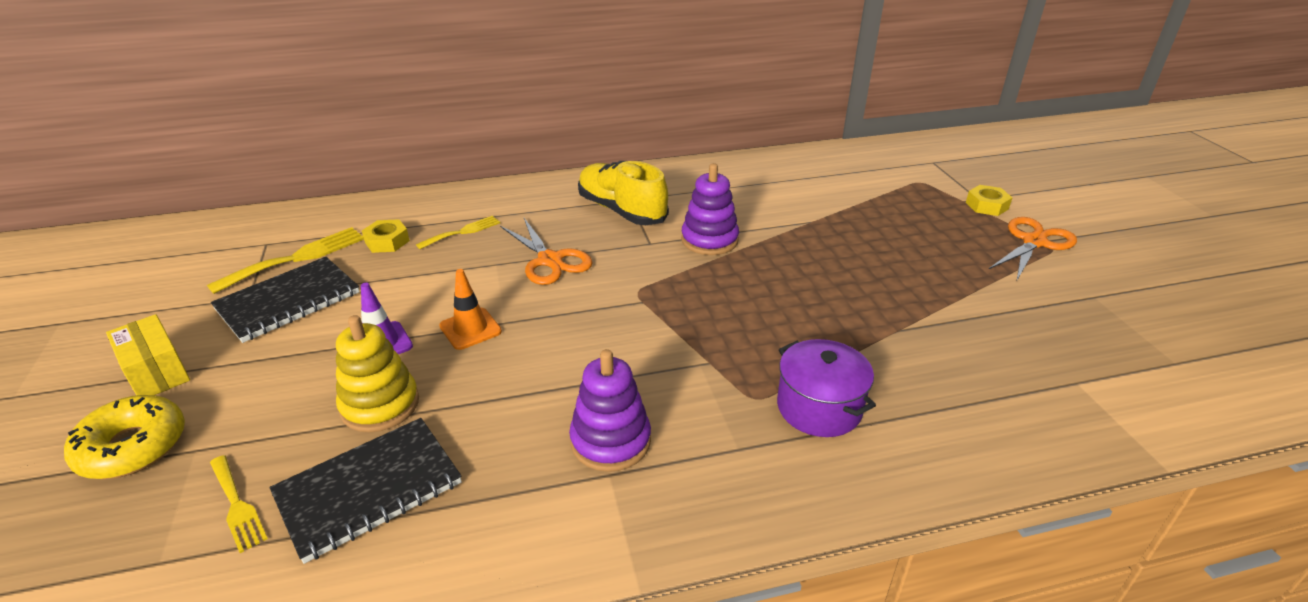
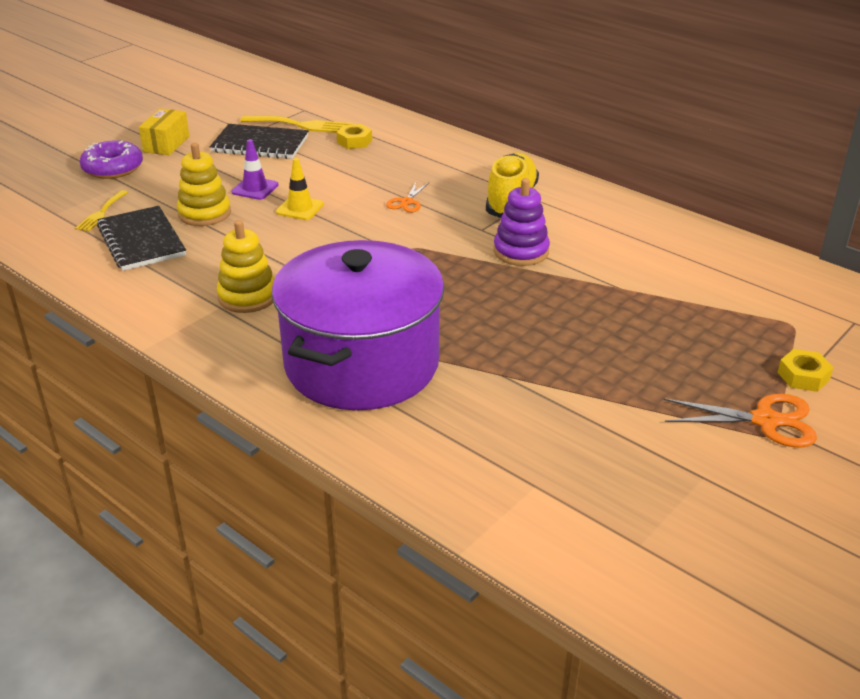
camera: 55 degrees right, 0 degrees up
(133, 447) = (113, 168): yellow donut -> purple donut
(369, 489) = (142, 241): black notebook -> black notebook turned 45 degrees clockwise
(462, 232) = (399, 159): yellow fork -> none
(470, 329) = (300, 208): orange traffic cone -> yellow traffic cone
(550, 260) = (407, 202): orange scissors -> orange scissors, size x0.59
(610, 441) = (248, 296): purple stacking toy -> yellow stacking toy
(819, 407) = (361, 364): purple pot -> purple pot, size x2.16

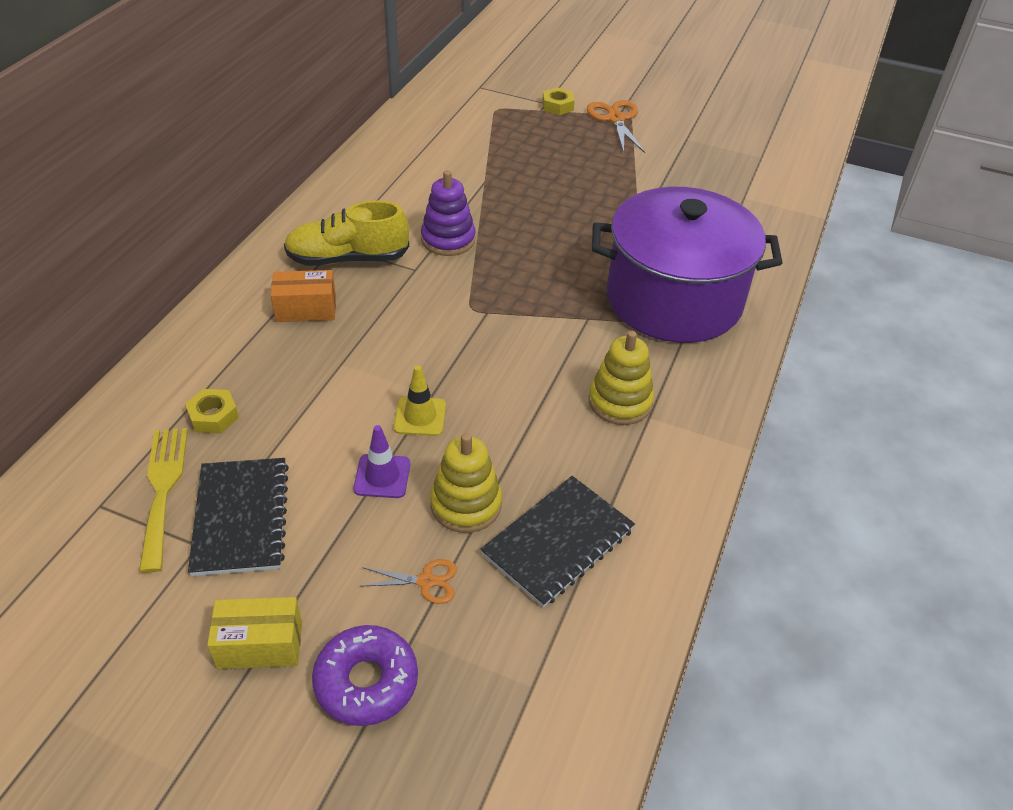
camera: 110 degrees left, 10 degrees up
(101, 213) = (508, 624): yellow fork -> none
(407, 202) = (374, 332): orange scissors -> orange scissors (426, 581)
(451, 179) = (306, 309): none -> orange box

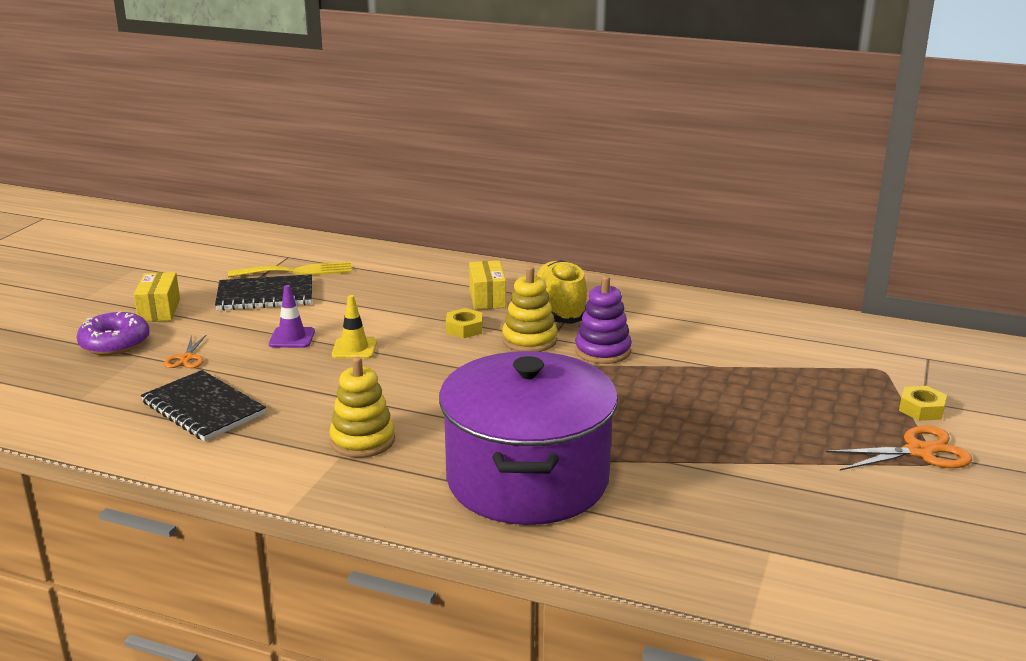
camera: 90 degrees right, 20 degrees down
(213, 416) = (364, 278): yellow nut -> yellow nut (464, 329)
(306, 309) = (487, 298): orange box -> yellow box
(466, 504) = (254, 370): yellow stacking toy -> yellow stacking toy (529, 340)

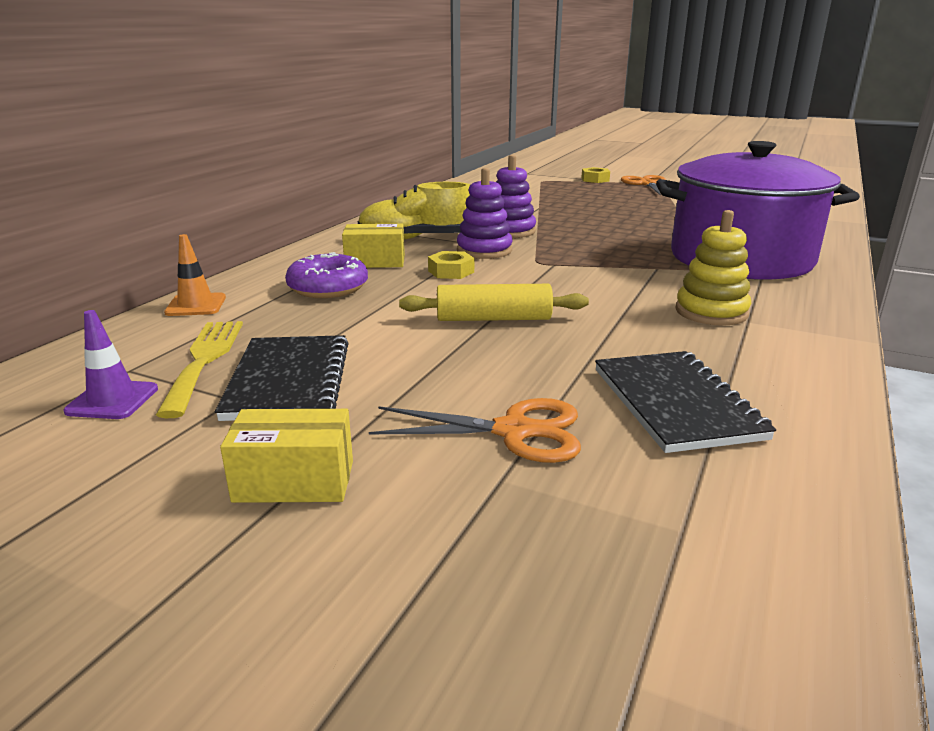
camera: 85 degrees left, 0 degrees up
(115, 343) = (439, 520): purple donut -> purple donut (328, 288)
(186, 358) = (515, 431): orange scissors -> orange scissors, size x1.69
(203, 408) = (675, 403): black notebook -> black notebook turned 60 degrees counterclockwise
(292, 338) = (454, 355): purple traffic cone -> purple traffic cone (112, 400)
(354, 349) = (493, 319): yellow traffic cone -> yellow rolling pin
(386, 254) = (196, 305): none -> orange traffic cone
(529, 340) = (484, 250): yellow stacking toy -> purple stacking toy

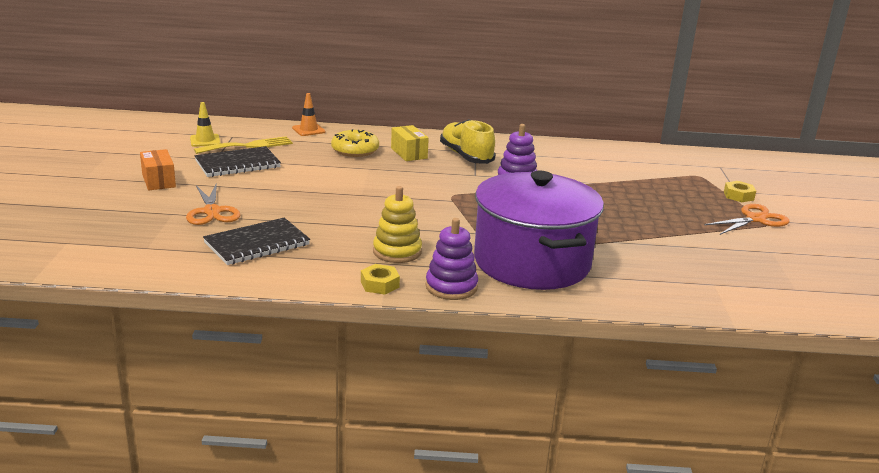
camera: 65 degrees right, 0 degrees up
(112, 400) = (205, 141): purple traffic cone -> yellow traffic cone
(294, 481) = (158, 181): yellow box -> orange box
(328, 288) = (355, 150): purple donut -> yellow donut
(451, 271) = (409, 174): yellow nut -> yellow nut (380, 284)
(484, 250) = (461, 177): purple stacking toy -> purple stacking toy (451, 287)
(493, 319) = (339, 194): yellow rolling pin -> none

